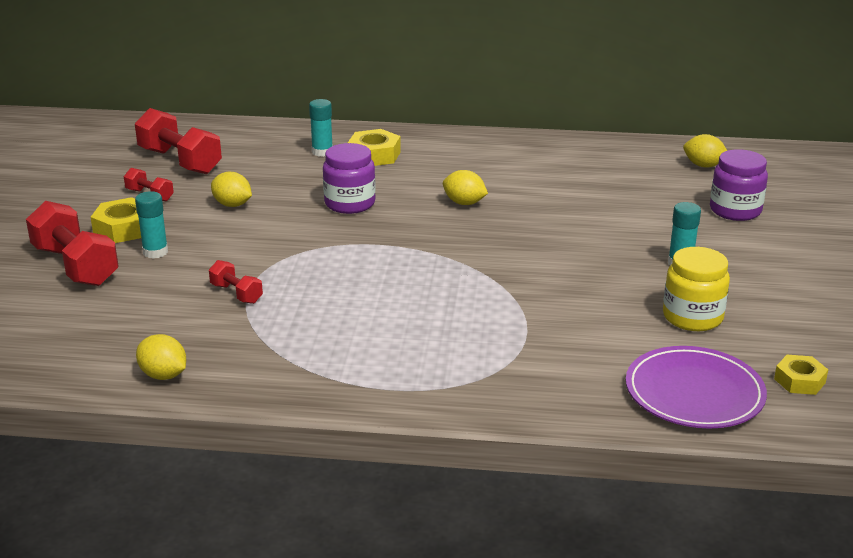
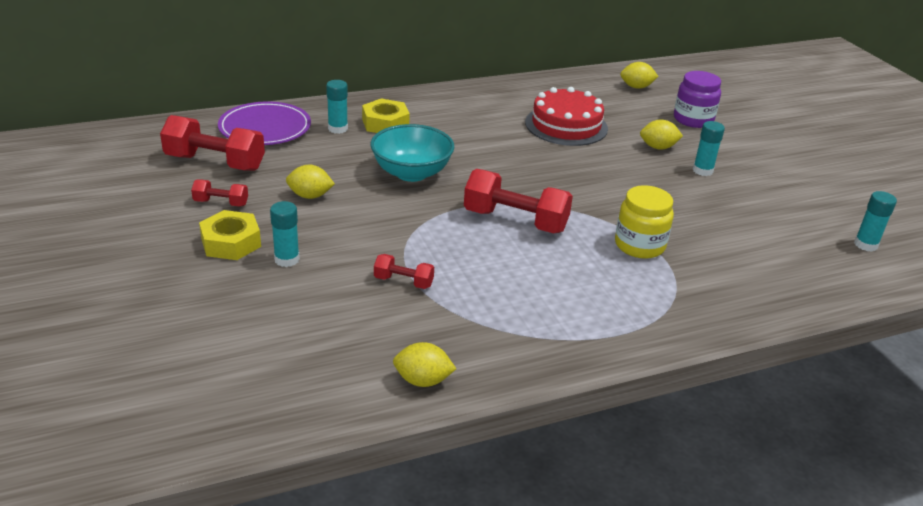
camera: 30 degrees left, 5 degrees up
(75, 266) = (222, 293): red dumbbell -> red dumbbell (515, 221)
(350, 203) = (411, 173): purple jar -> turquoise bowl
(464, 203) = (502, 153): yellow lemon -> yellow lemon (658, 147)
(568, 190) = (566, 125): none -> red cake
(692, 317) = (754, 212): yellow jar -> yellow jar (639, 245)
(694, 393) = (817, 273): purple plate -> purple plate (265, 128)
(799, 381) = (865, 245): yellow nut -> turquoise glue stick

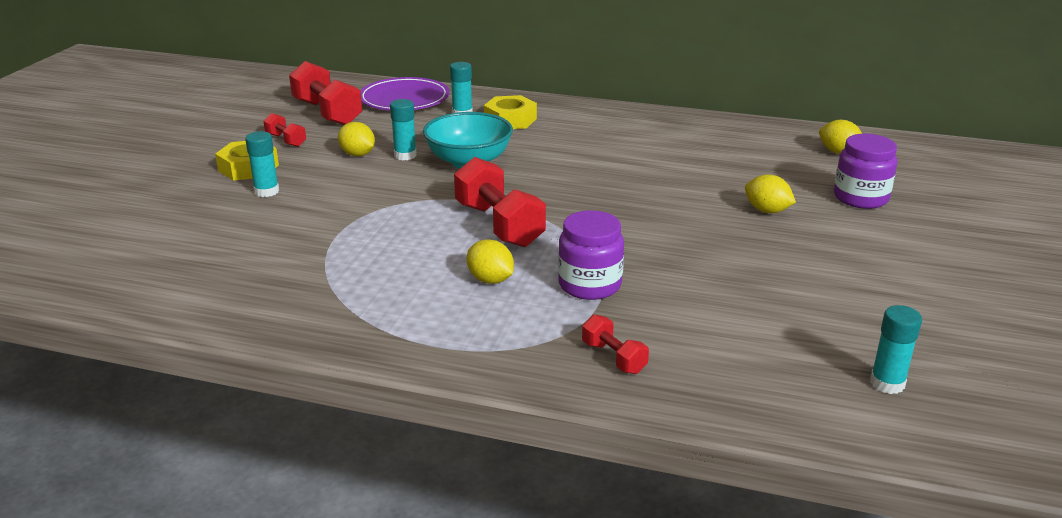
camera: 40 degrees right, 5 degrees down
(403, 282) = (324, 236): red dumbbell -> red dumbbell (614, 357)
(423, 380) = (218, 309): yellow lemon -> yellow lemon (490, 280)
(566, 125) = (691, 165): red cake -> none
(639, 245) = (589, 285): yellow jar -> purple jar
(702, 170) = (786, 246): turquoise glue stick -> turquoise glue stick (405, 155)

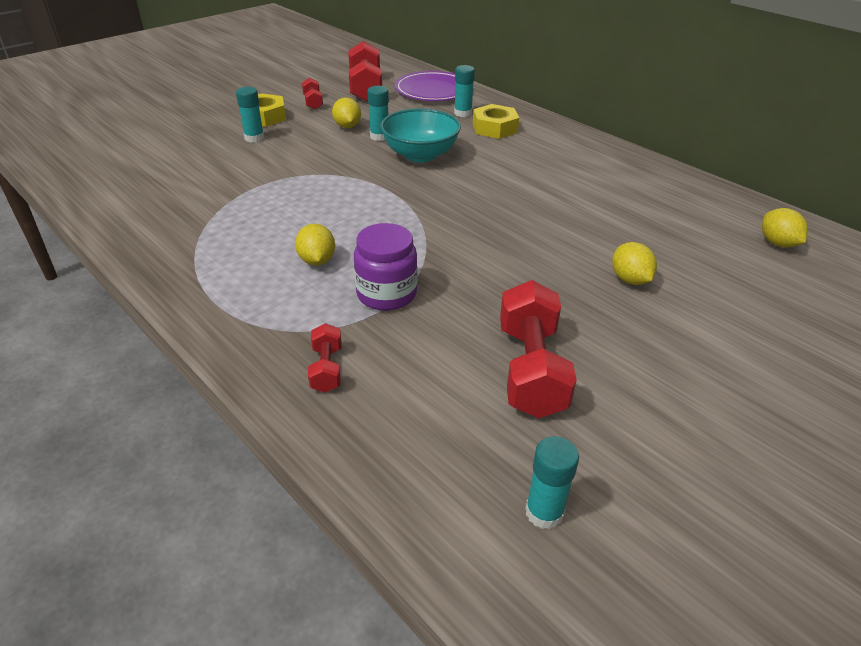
camera: 30 degrees right, 10 degrees up
(499, 225) = (379, 215): red dumbbell -> red dumbbell (530, 369)
(860, 198) = (747, 299): purple jar -> none

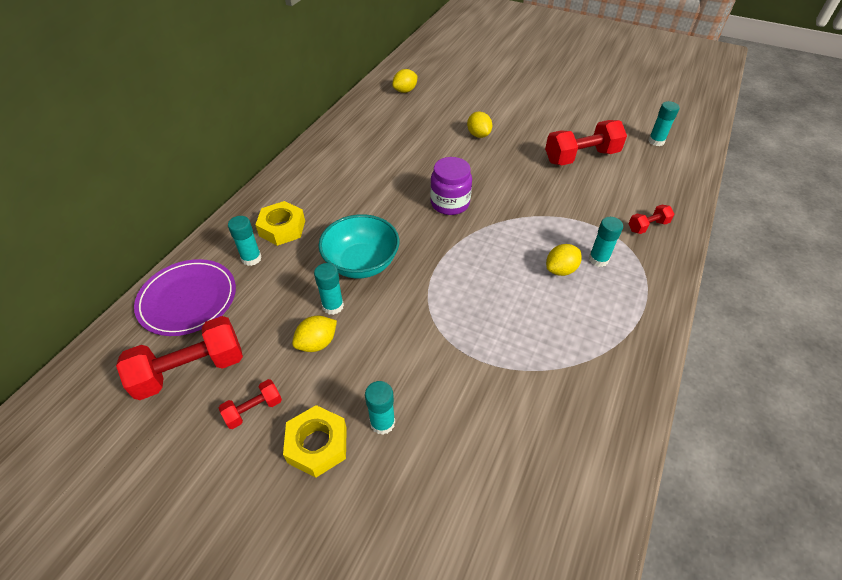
camera: 110 degrees left, 10 degrees up
(307, 295) = (598, 259): none -> turquoise glue stick
(386, 294) = (567, 223): purple jar -> purple jar (450, 203)
(630, 279) = (478, 135): yellow lemon -> yellow lemon turned 75 degrees counterclockwise

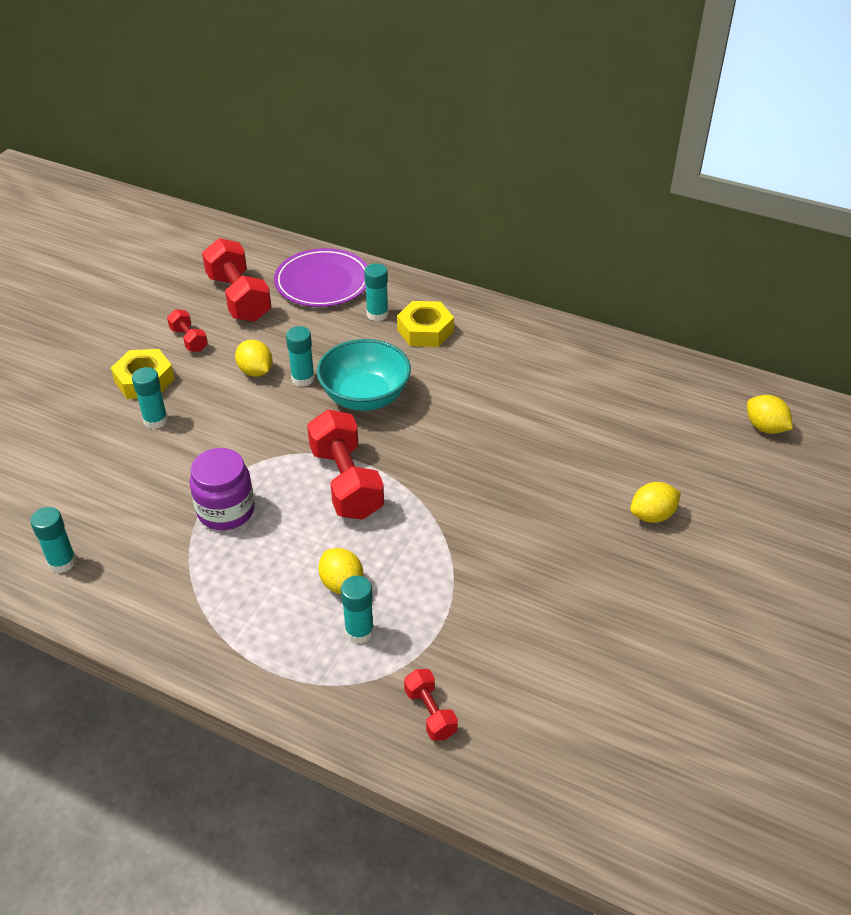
camera: 90 degrees right, 5 degrees down
(450, 203) = (476, 476): purple jar -> purple jar (226, 511)
(581, 157) = (610, 651): red dumbbell -> red dumbbell (346, 482)
(656, 141) = (683, 790): turquoise glue stick -> turquoise glue stick (62, 562)

